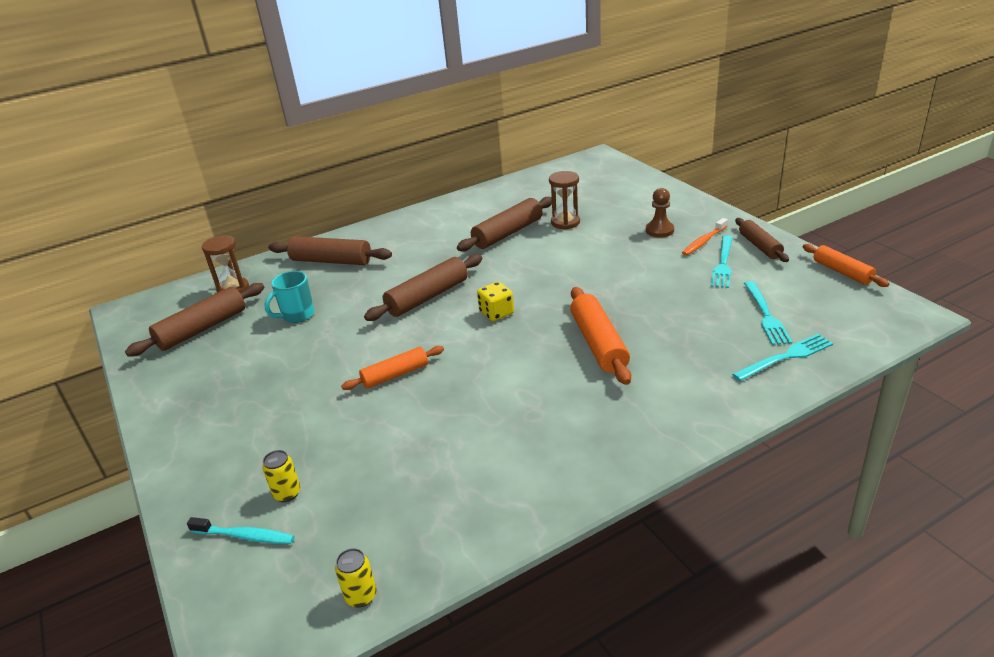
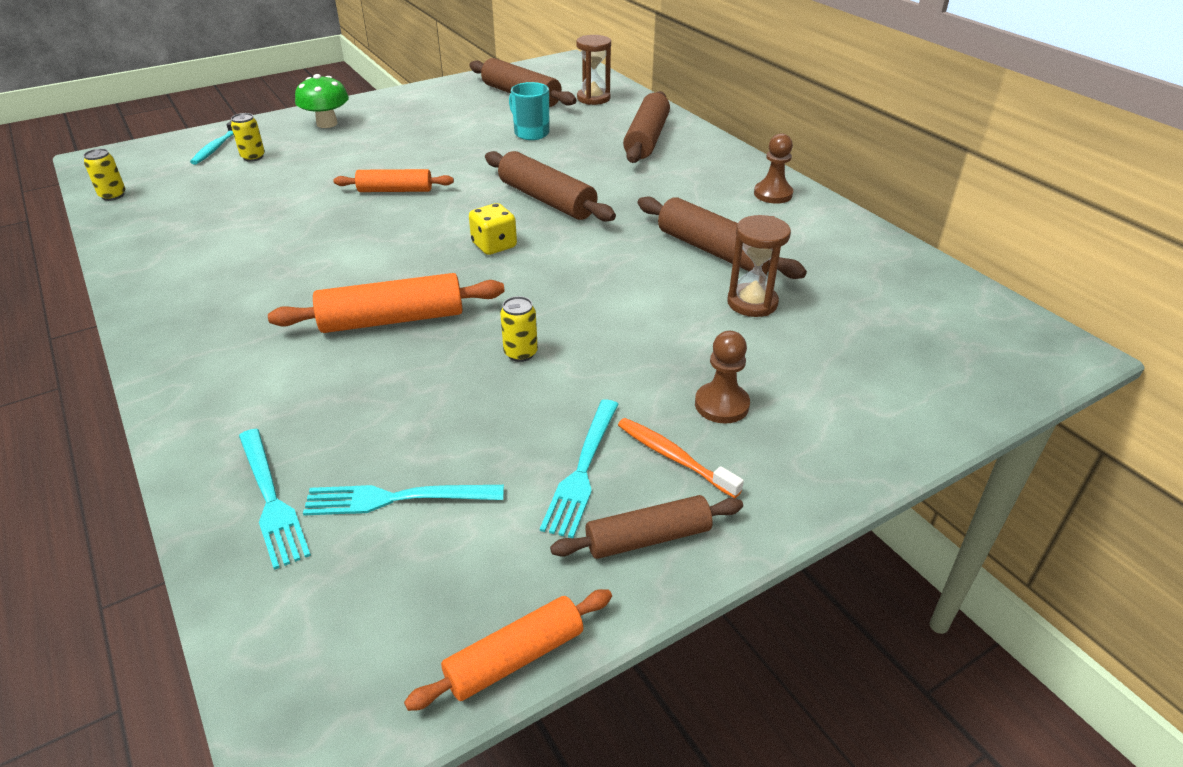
camera: 85 degrees right, 5 degrees up
(213, 453) = (327, 124): none -> green mushroom
(395, 375) = (395, 190): orange rolling pin -> orange rolling pin turned 60 degrees counterclockwise
(435, 215) = (773, 194): none -> brown pawn
(628, 290) = (520, 353): none -> yellow can
(723, 264) = (582, 471): turquoise fork -> turquoise fork turned 90 degrees counterclockwise

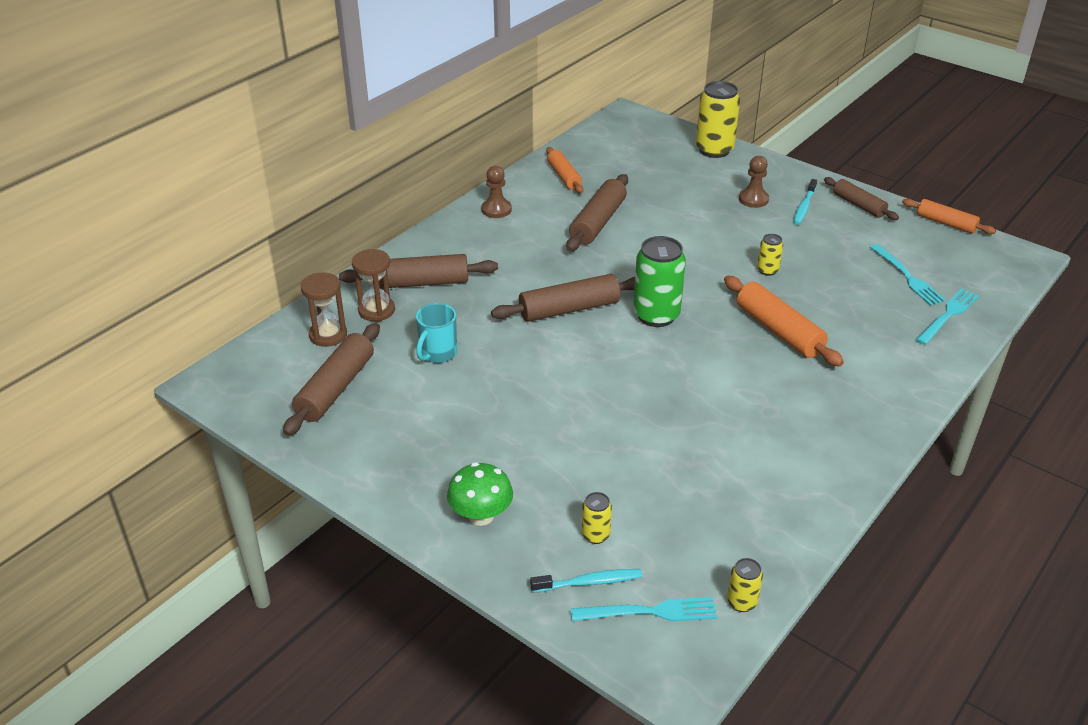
camera: 110 degrees left, 0 degrees up
(395, 190) = (604, 399): orange rolling pin -> orange rolling pin (564, 176)
(494, 245) = (656, 315): yellow dice -> green can
(546, 200) = (569, 309): brown rolling pin -> brown rolling pin turned 45 degrees clockwise
(582, 471) = (837, 229): turquoise fork -> turquoise fork (651, 612)
(673, 457) = (804, 207): orange toothbrush -> turquoise toothbrush
(752, 303) = (650, 201): brown hourglass -> brown hourglass (376, 310)
(912, 414) = (714, 150): none -> yellow can

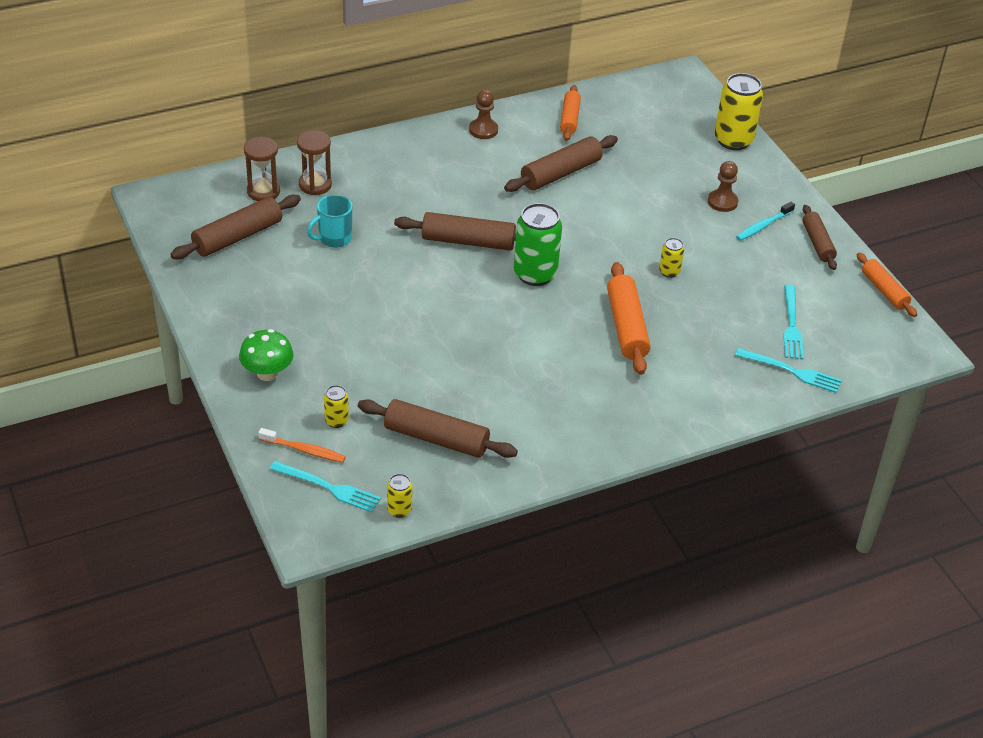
camera: 25 degrees right, 5 degrees up
(420, 283) = (367, 173): brown rolling pin -> brown rolling pin (436, 438)
(589, 582) = (304, 450): turquoise toothbrush -> orange toothbrush
(948, 314) = (793, 371): turquoise fork -> turquoise fork turned 45 degrees clockwise

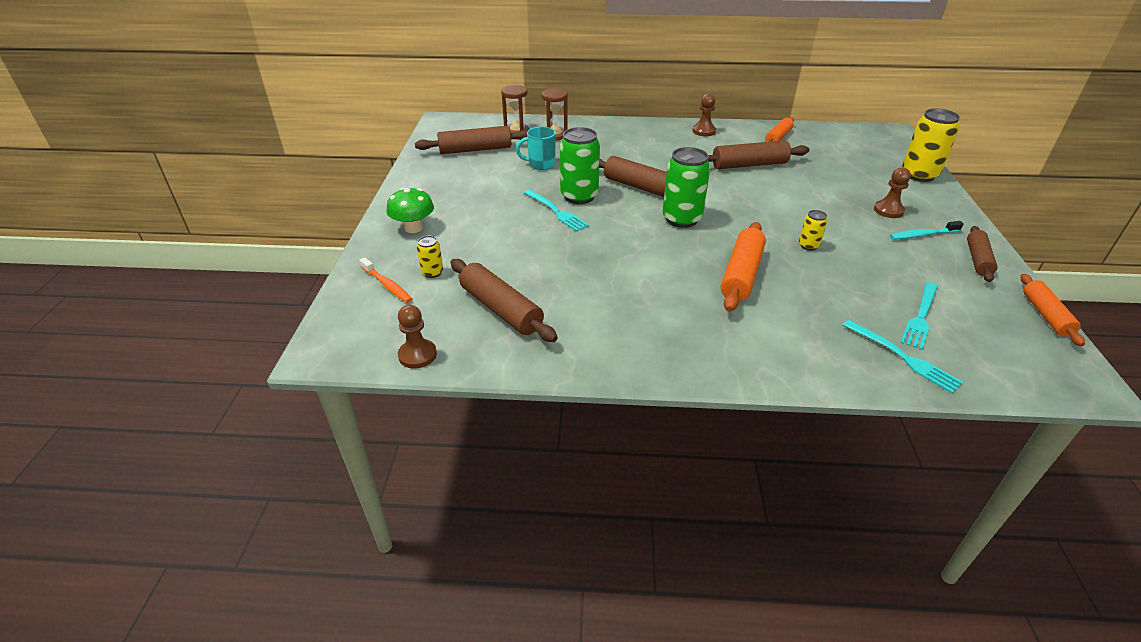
camera: 30 degrees right, 5 degrees down
(330, 488) = (378, 318): turquoise fork -> turquoise fork (557, 212)
(399, 510) = (417, 355): yellow can -> brown pawn
(411, 274) = (579, 196): none -> green can

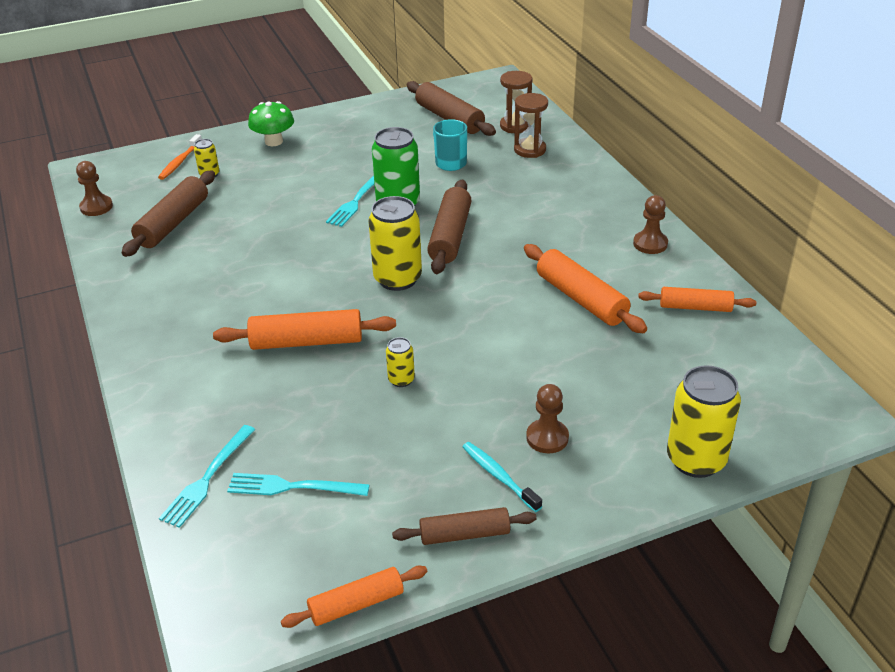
camera: 65 degrees right, 0 degrees up
(681, 219) = (397, 279): green can -> yellow can
(749, 165) = (581, 299): brown rolling pin -> orange rolling pin

